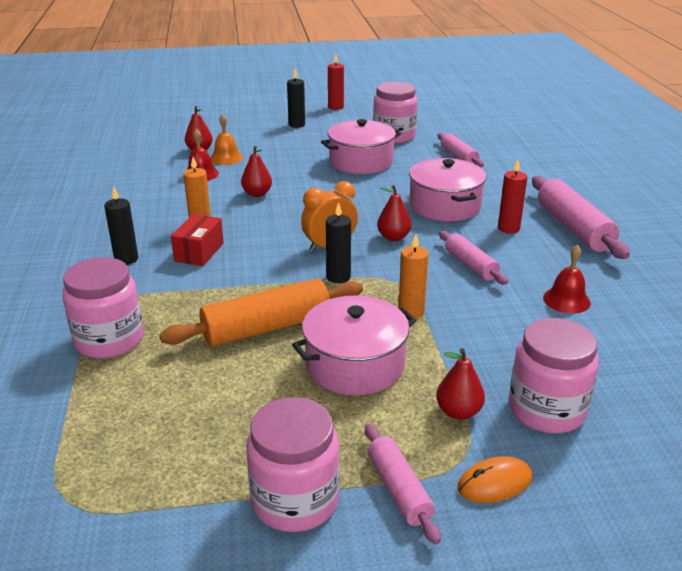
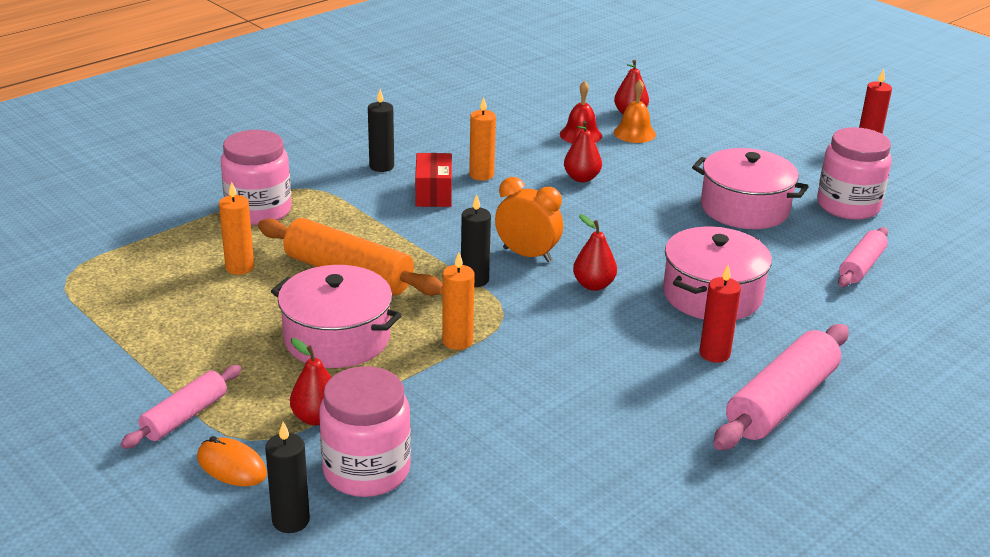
camera: 55 degrees right, 0 degrees up
(190, 381) = (239, 267): none -> orange candle
(199, 252) = (433, 194): red box -> red box turned 75 degrees counterclockwise
(295, 500) = (136, 370): pink jar -> none
(296, 125) = (777, 139): black candle -> black candle (291, 520)
(470, 265) = (594, 351): pink rolling pin -> none
(566, 300) = (593, 436): red bell -> none

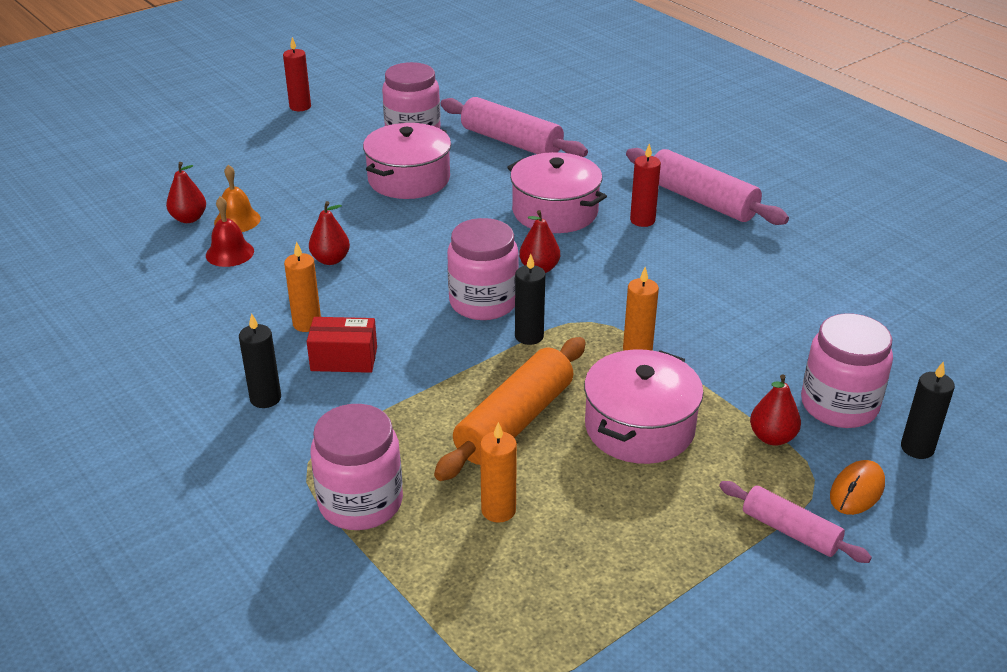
camera: 85 degrees left, 5 degrees up
(527, 255) = (483, 302): orange clock -> pink jar
(861, 266) = (511, 142): pink rolling pin -> pink rolling pin, size x1.69

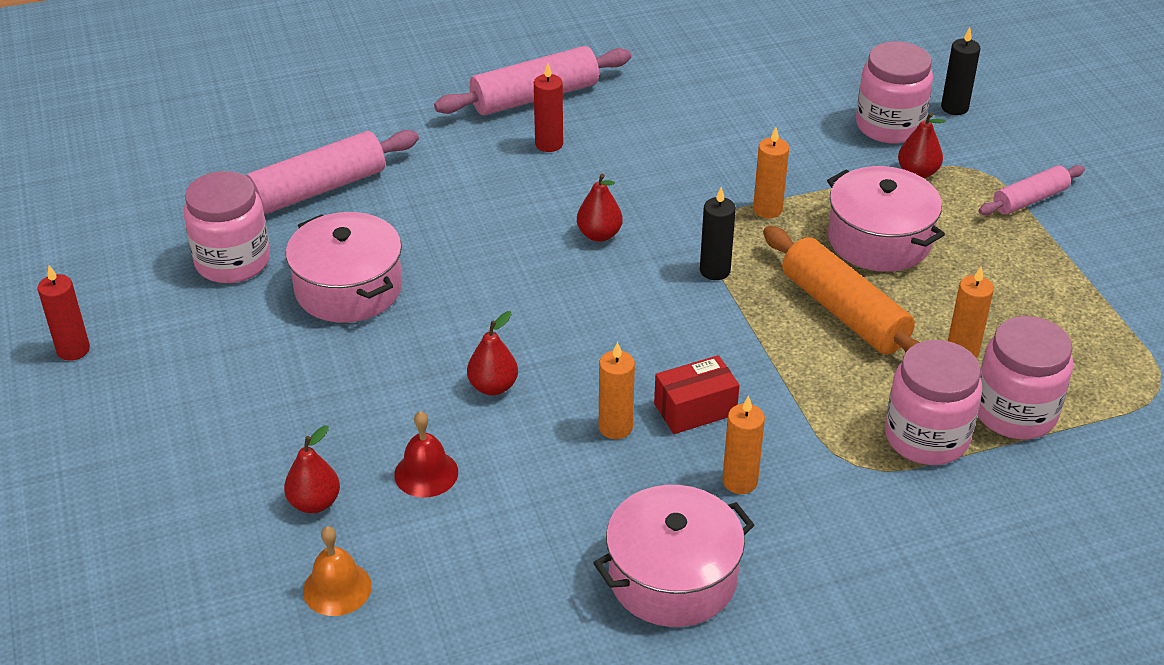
camera: 70 degrees left, 5 degrees up
(237, 220) = (349, 456): orange bell -> orange bell (337, 588)
(265, 398) = (740, 481): black candle -> orange candle
(344, 359) = (695, 409): red box -> red box turned 45 degrees clockwise
(483, 302) = (640, 287): pink jar -> pink jar (1015, 412)
(555, 211) = (494, 196): pink pot -> pink pot (672, 577)
(857, 490) = (993, 153): orange mouse -> none

